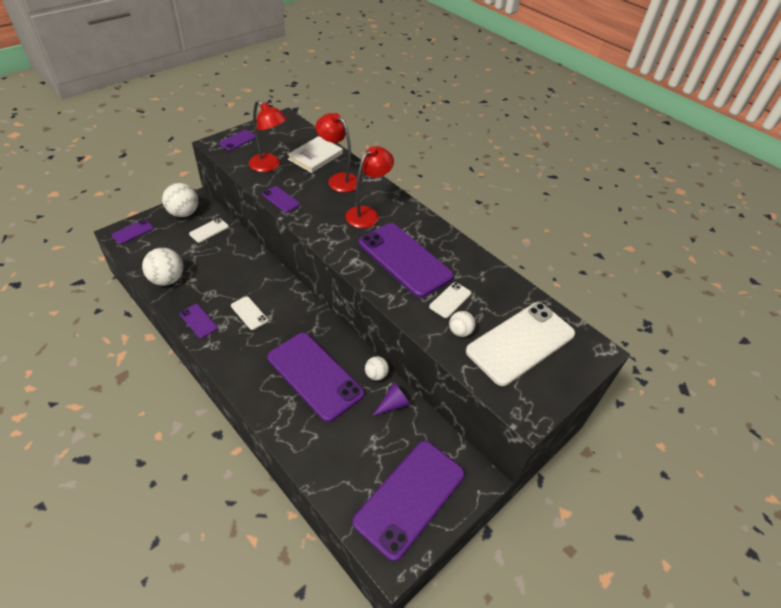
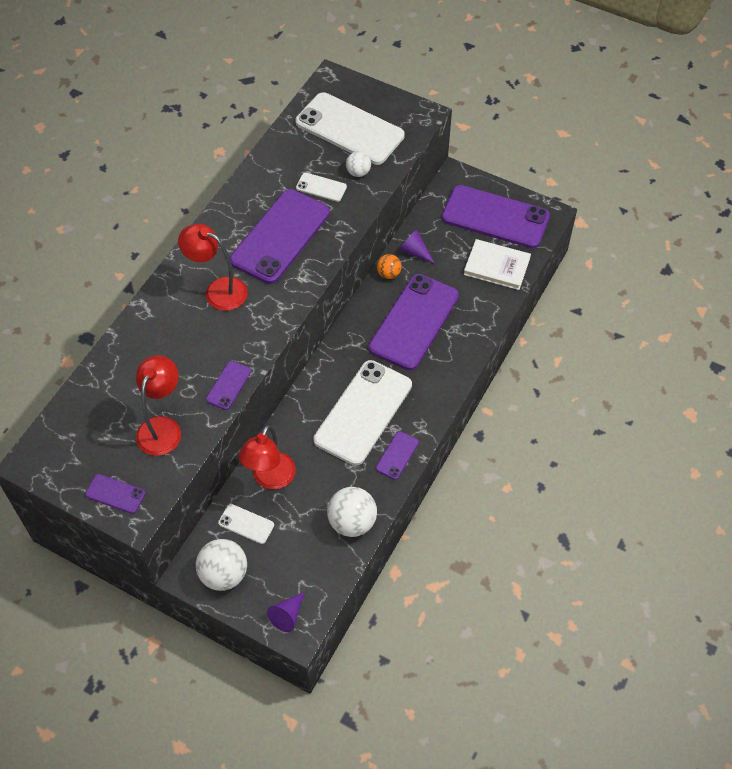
camera: 105 degrees left, 10 degrees up
(133, 232) = (287, 615): purple phone -> purple cone
(249, 313) = (363, 412): white phone -> white phone, size x2.26
(315, 156) = (119, 385): white book -> white book (496, 266)
(338, 179) = (161, 341): red lamp -> red lamp (270, 479)
(376, 375) = (388, 274): white ball -> orange ball

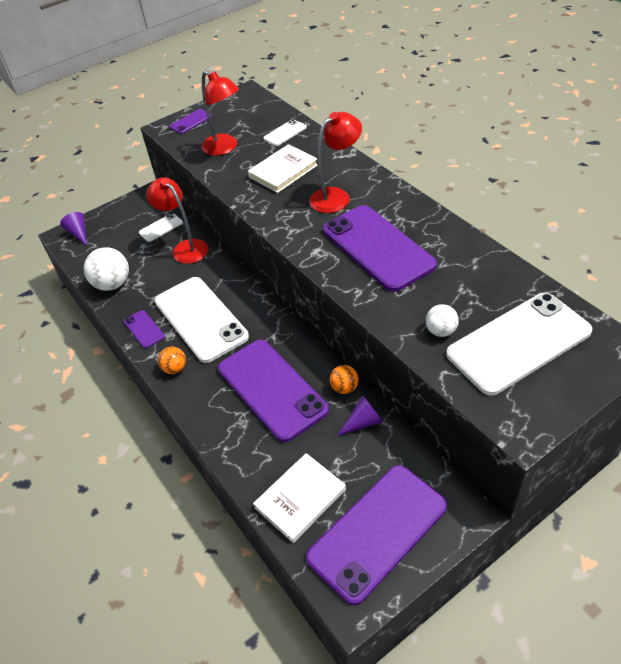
camera: 120 degrees right, 10 degrees down
(190, 351) = (283, 171): none -> white book
(224, 574) = (134, 210): white ball -> none
(228, 385) = (235, 185): purple phone -> none
(321, 187) = (431, 293): white phone -> white phone (285, 133)
(428, 404) = (175, 368): none -> orange ball

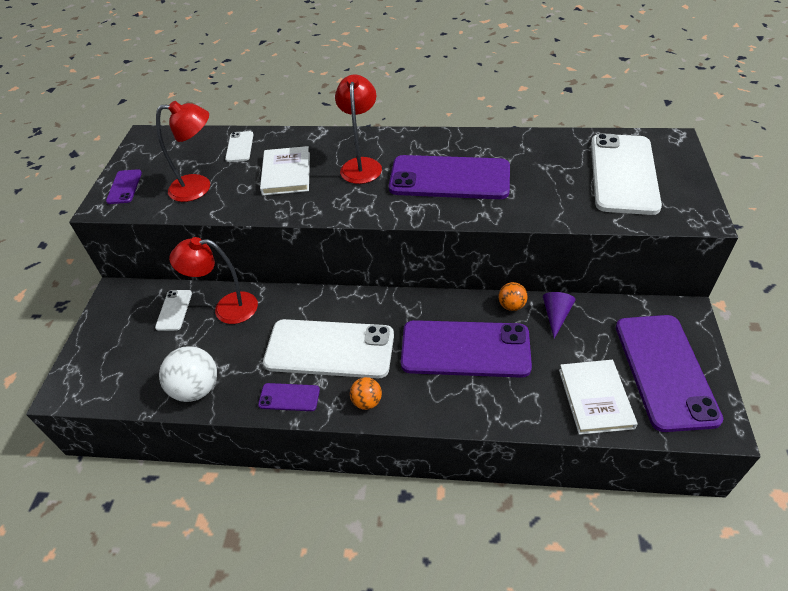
camera: 50 degrees left, 0 degrees up
(79, 233) = (82, 377): purple cone -> none
(441, 331) = (573, 199): white ball -> none

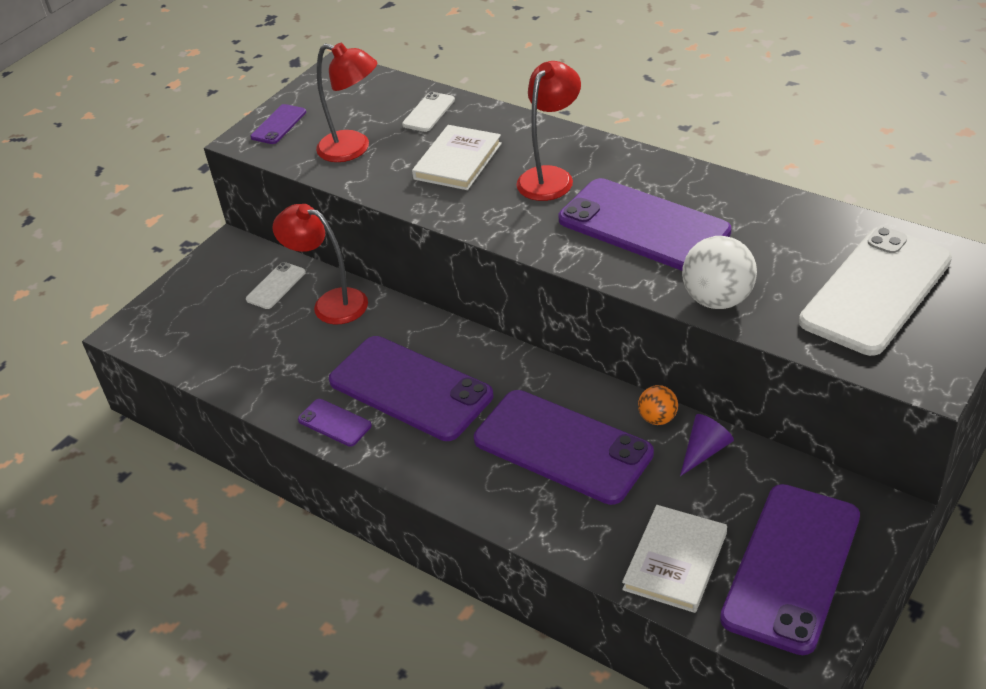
camera: 30 degrees right, 5 degrees down
(196, 388) = (249, 377): white ball -> white ball (718, 299)
(329, 349) = (410, 388): white phone -> purple phone
(367, 401) = (411, 459): orange ball -> none

